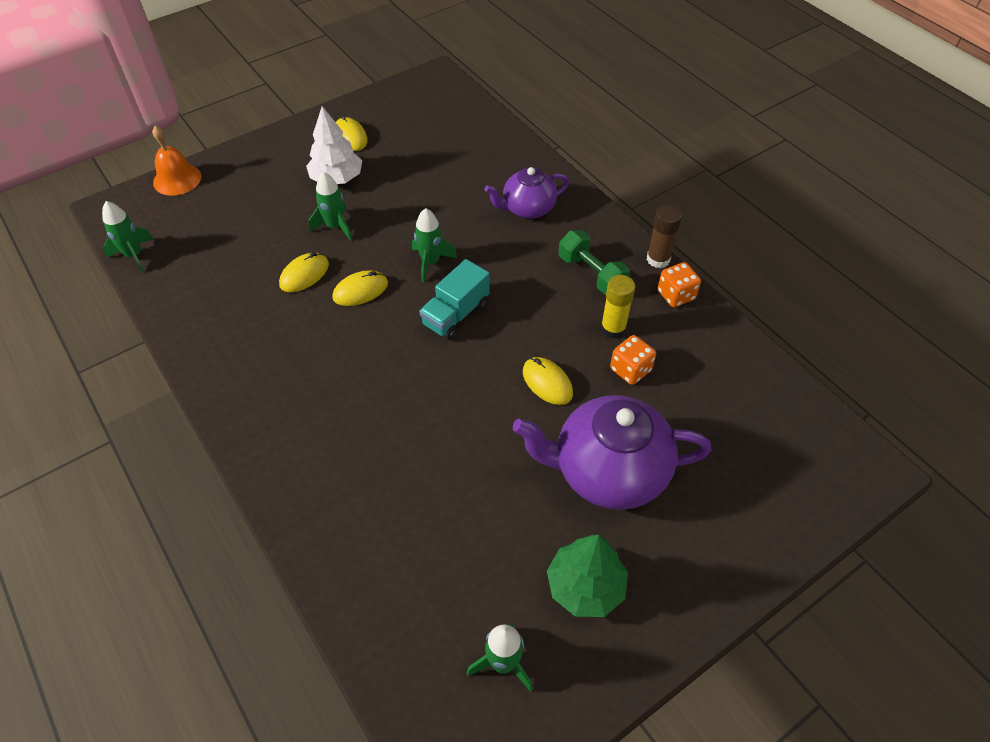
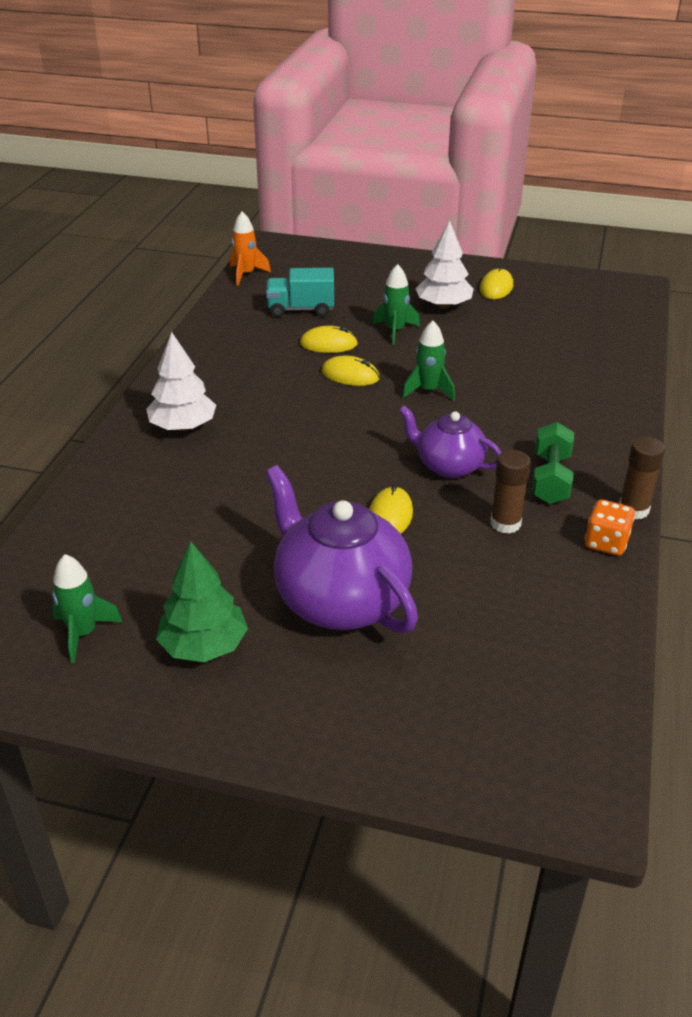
camera: 50 degrees right, 15 degrees down
(134, 255) = (246, 274): green rocket -> orange rocket
(177, 179) = (336, 250): orange bell -> none
(307, 437) = (183, 426): none -> white tree
(456, 314) = (393, 431): turquoise truck -> turquoise truck (301, 309)
(527, 209) = (567, 406): purple teapot -> purple teapot (448, 466)
(613, 328) = (505, 523): yellow glue stick -> brown glue stick
(630, 370) = (472, 558): orange dice -> none

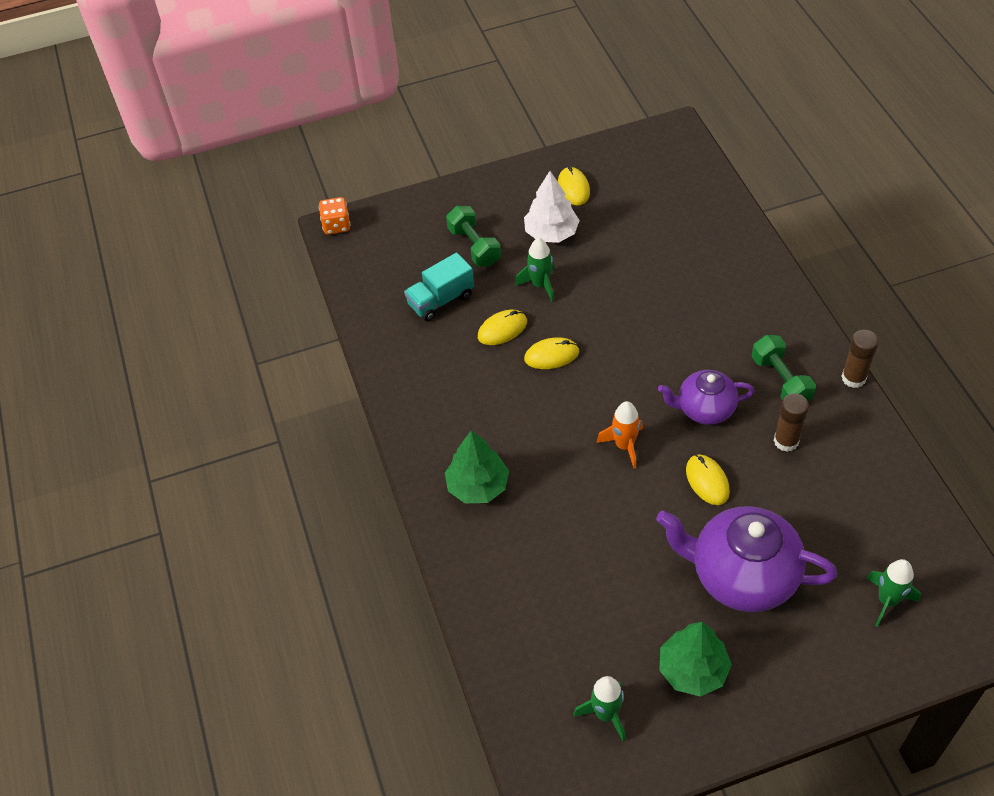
camera: 30 degrees left, 15 degrees up
(183, 426) = (478, 486): white tree -> green tree
(246, 274) = (351, 281): orange rocket -> orange rocket (624, 446)
(368, 290) = (474, 246): none -> green dumbbell
(428, 391) = (624, 339): green rocket -> green rocket (887, 601)
(606, 543) = (860, 419): orange dice -> orange dice (336, 225)

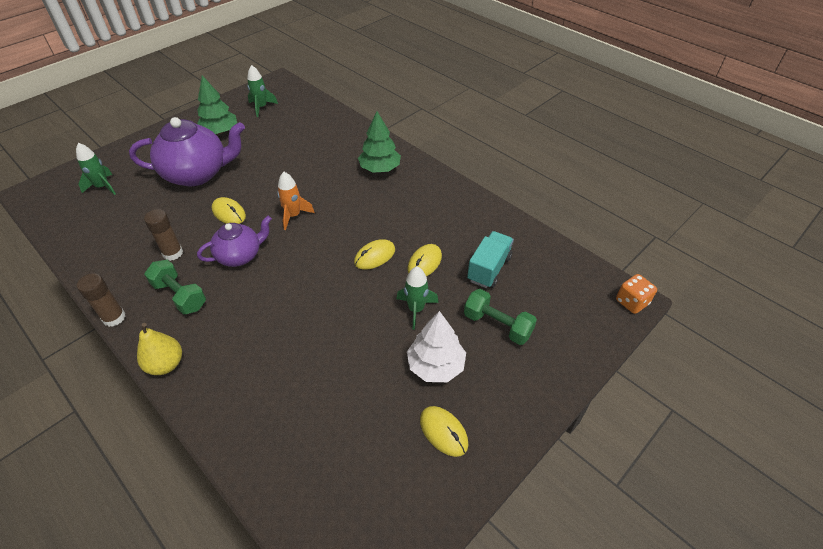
camera: 150 degrees right, 5 degrees down
(798, 312) = (166, 364): none -> yellow pear

